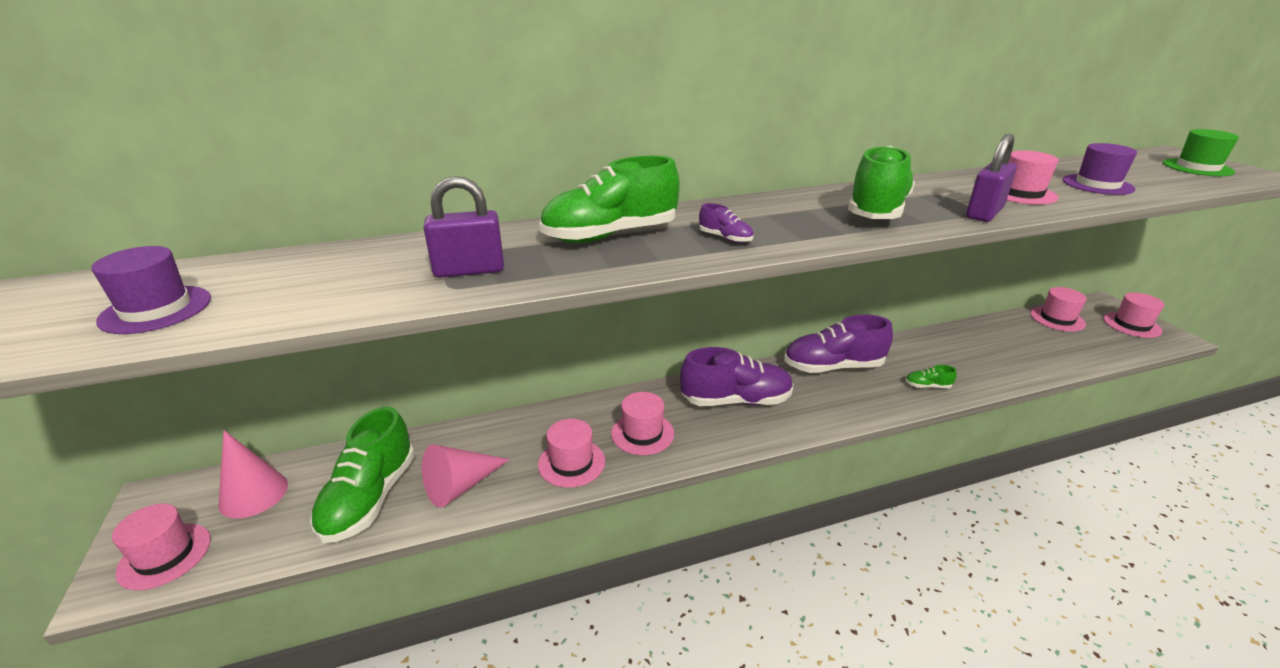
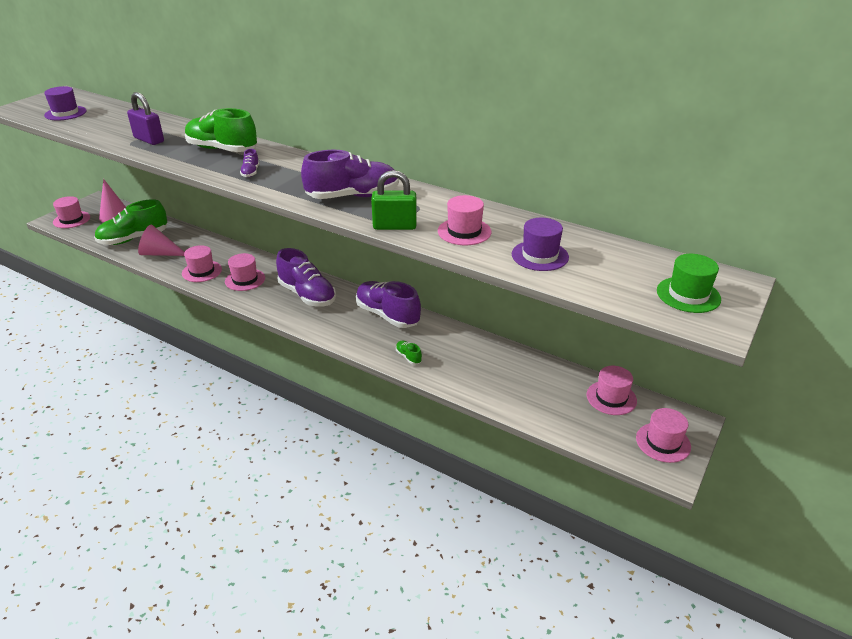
camera: 50 degrees right, 5 degrees up
(877, 211) = (353, 196): green shoe -> purple shoe
(984, 213) = (394, 226): purple padlock -> green padlock

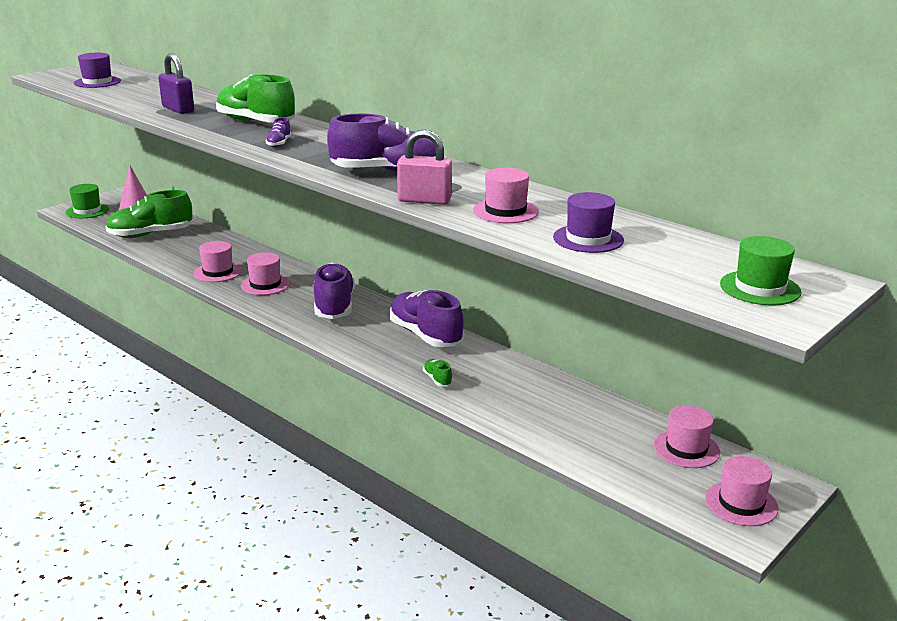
camera: 10 degrees right, 10 degrees down
(71, 219) = (87, 211): pink hat -> green hat
(160, 253) = (175, 251): pink cone -> none
(307, 295) = (334, 306): purple shoe -> purple shoe turned 150 degrees counterclockwise
(394, 226) = (424, 200): green padlock -> pink padlock

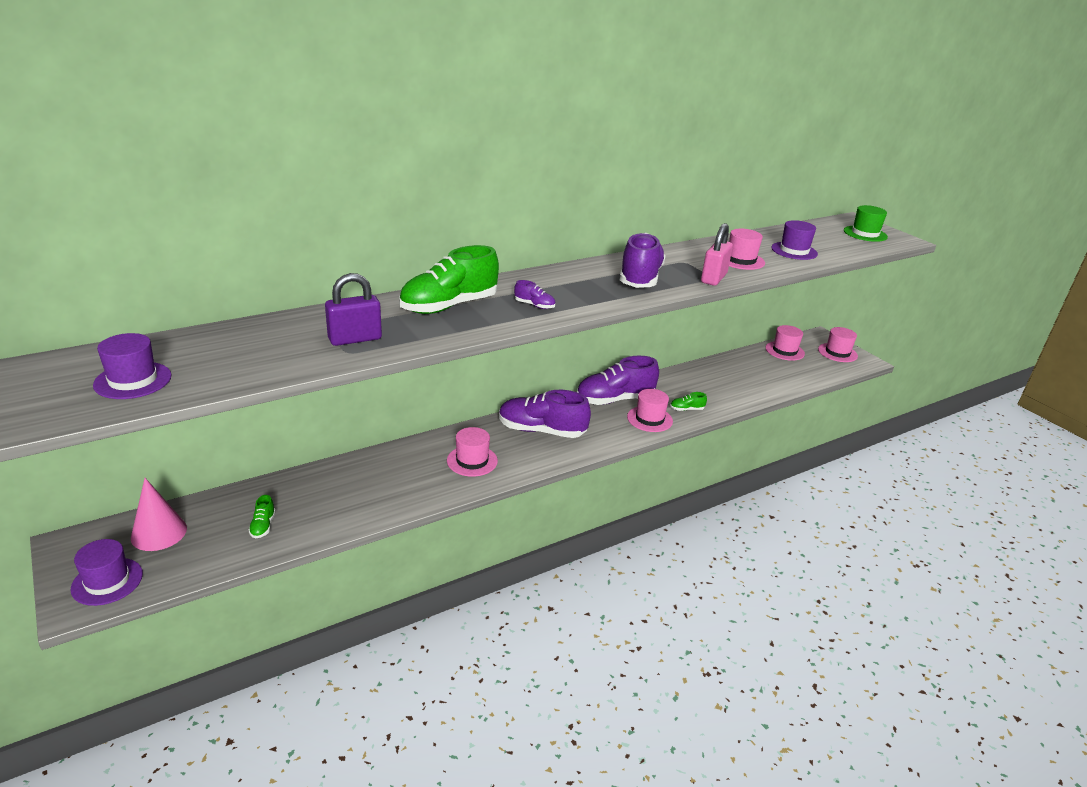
camera: 75 degrees left, 5 degrees up
(87, 211) = (107, 581): green hat -> purple hat
(151, 234) = (263, 526): green shoe -> green shoe, size x0.42
(218, 272) = (420, 486): pink hat -> pink hat (649, 419)

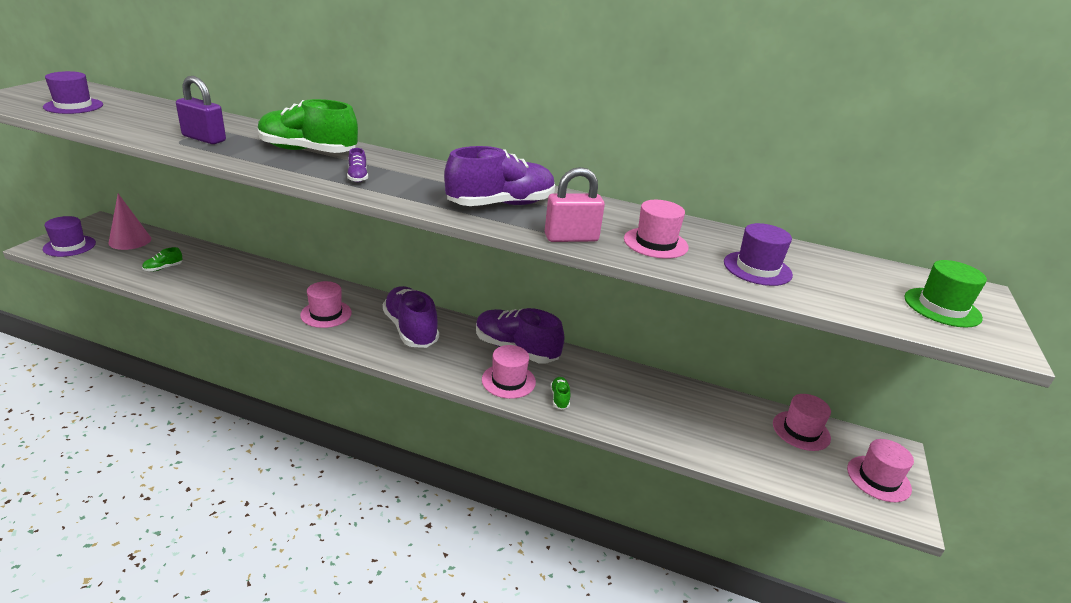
camera: 50 degrees right, 0 degrees up
(687, 409) = (559, 398): green shoe -> green shoe turned 45 degrees clockwise

